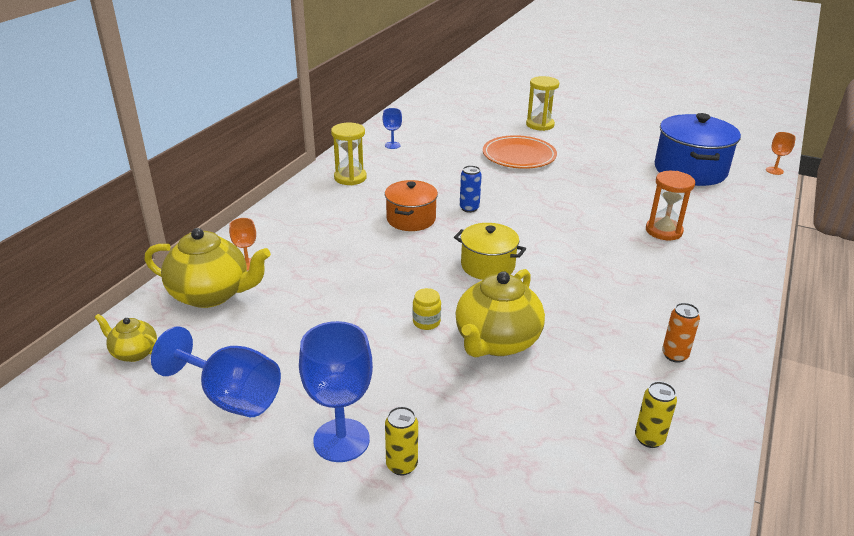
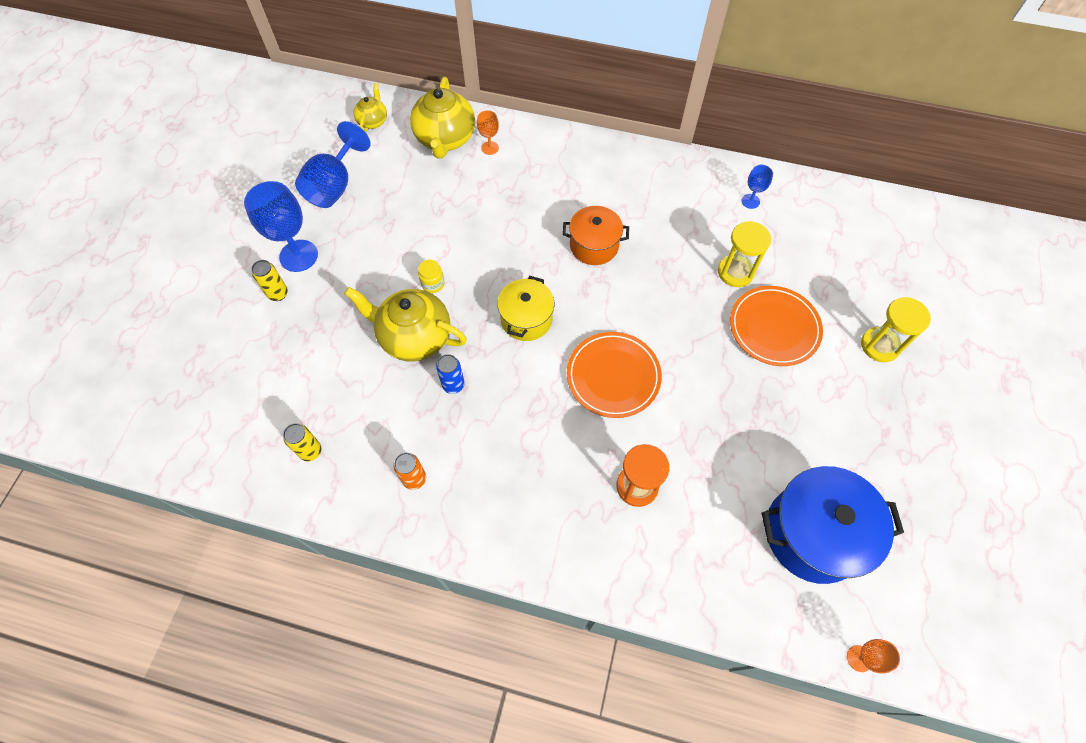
camera: 80 degrees right, 30 degrees up
(350, 178) = (661, 181): yellow hourglass -> yellow hourglass (735, 272)
(469, 208) = (630, 291): blue can -> blue can (453, 385)
(557, 228) = (613, 376): none -> orange plate

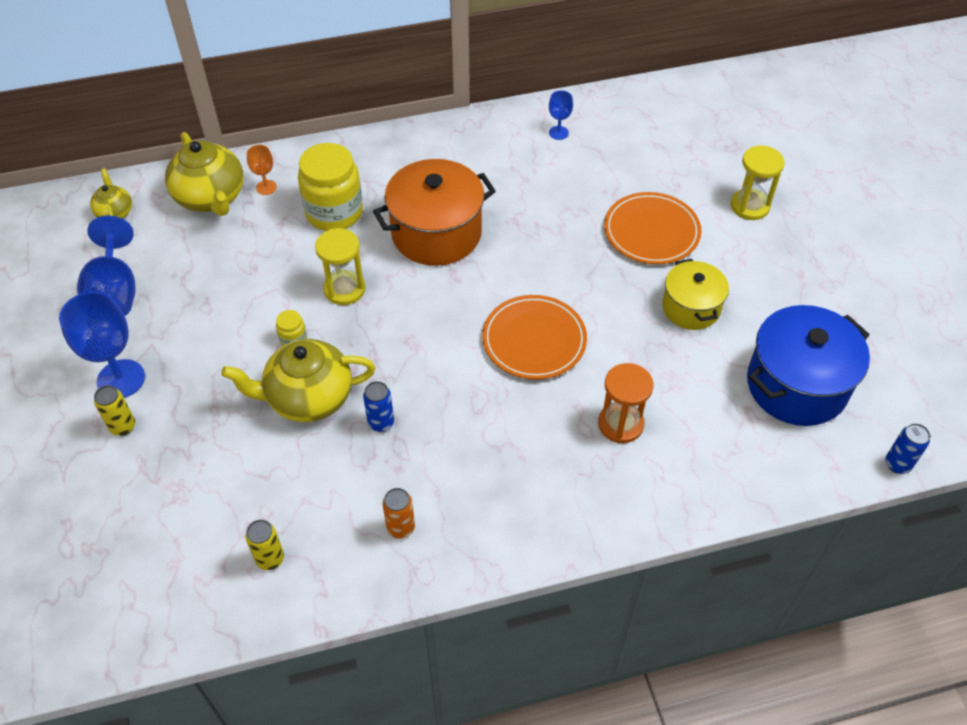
camera: 30 degrees left, 10 degrees down
(526, 319) = (414, 329): yellow pot -> yellow pot (691, 308)
(527, 191) = (334, 212): none -> yellow jar
(594, 245) = (436, 233): orange pot -> orange pot, size x1.63
(735, 272) = (586, 199): yellow hourglass -> yellow hourglass (344, 289)
(859, 658) = (897, 464): orange goblet -> blue can

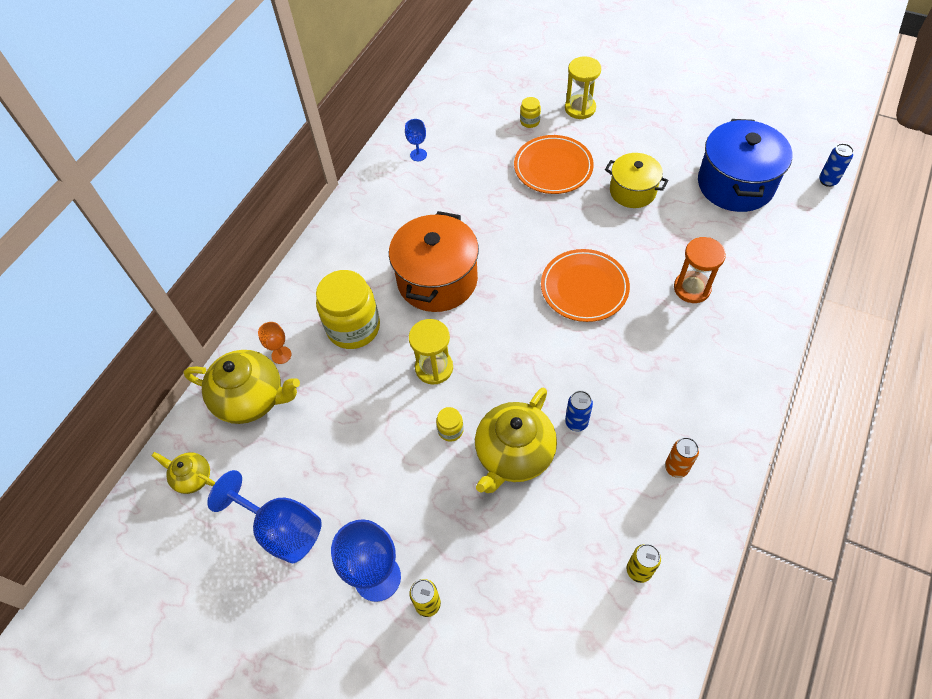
camera: 45 degrees left, 5 degrees up
(688, 181) = (530, 121): none -> yellow jar

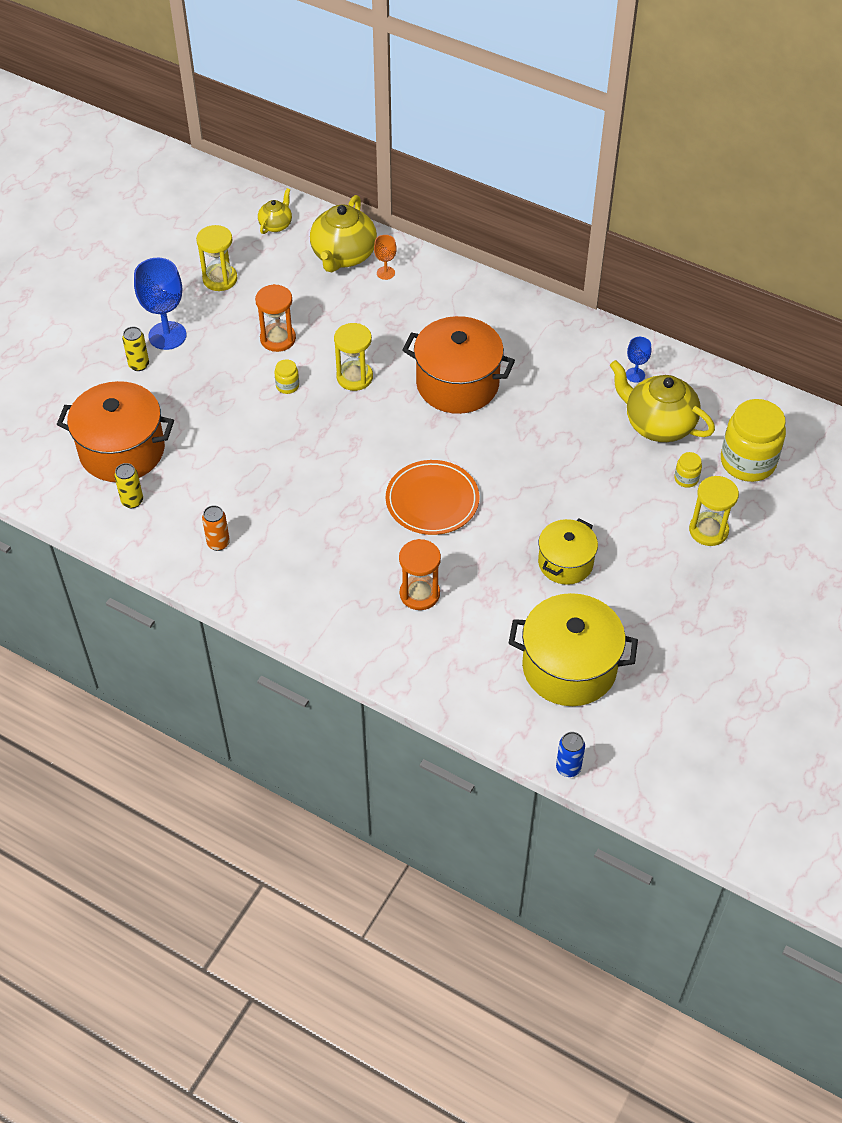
camera: 90 degrees right, 5 degrees down
(281, 529) = (220, 279): blue goblet -> yellow hourglass
(353, 327) = (408, 321): yellow jar -> yellow jar (747, 462)
(380, 450) = (278, 339): none -> orange hourglass
(514, 454) = (255, 428): yellow teapot -> yellow teapot (658, 424)
(553, 167) = (608, 493): orange plate -> none
(566, 598) = (122, 450): none -> orange pot
(576, 422) = (278, 476): blue can -> none
(735, 184) = (569, 667): blue pot -> yellow pot

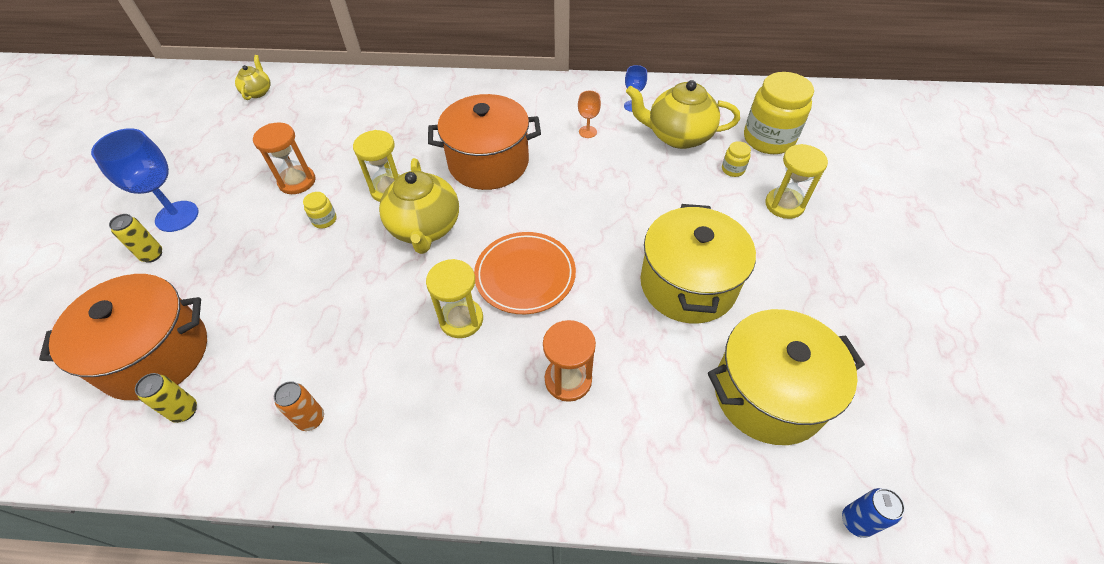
camera: 25 degrees left, 0 degrees up
(220, 279) = (218, 149): yellow hourglass -> yellow hourglass (461, 319)
(343, 256) = (331, 96): yellow teapot -> yellow teapot (425, 228)
(385, 273) = (376, 98): orange goblet -> orange goblet (587, 132)
(565, 563) = (687, 284): yellow pot -> yellow pot, size x1.63

